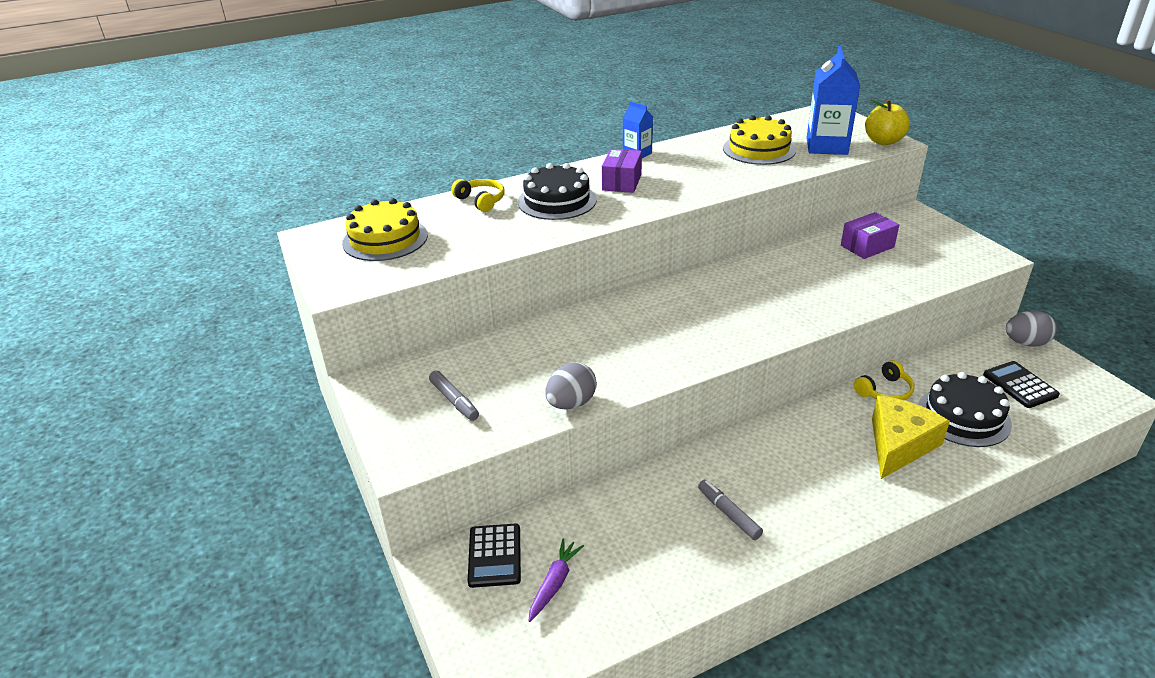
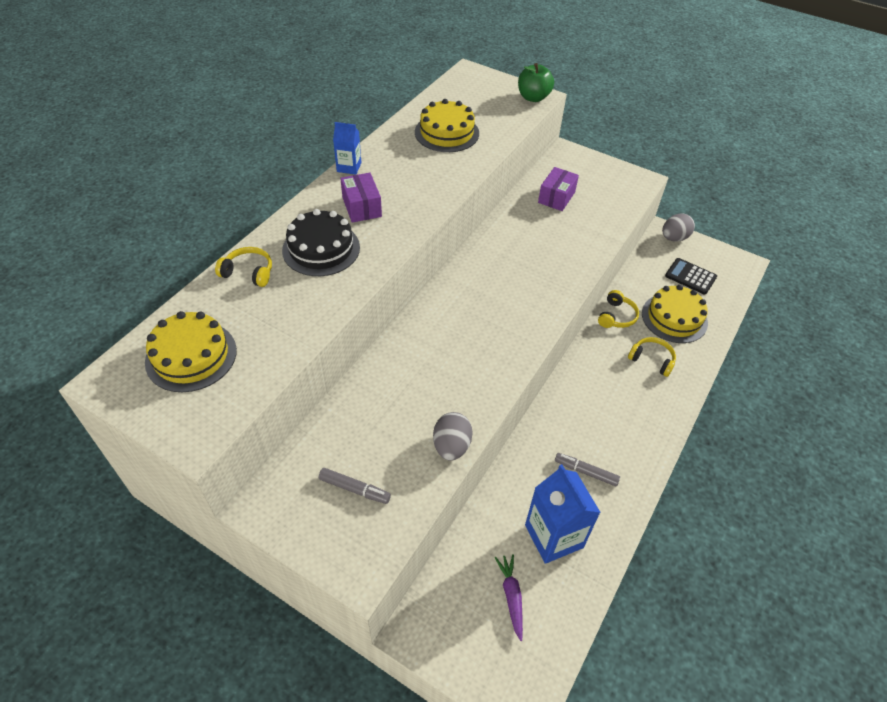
camera: 35 degrees left, 15 degrees up
(494, 556) = (451, 598): black calculator -> none
(826, 146) = (496, 115): blue carton -> blue carton (554, 536)
(883, 141) = (533, 97): yellow apple -> green apple
(899, 445) = (652, 360): yellow cheese -> yellow headphones
(963, 416) = (674, 318): black cake -> yellow cake

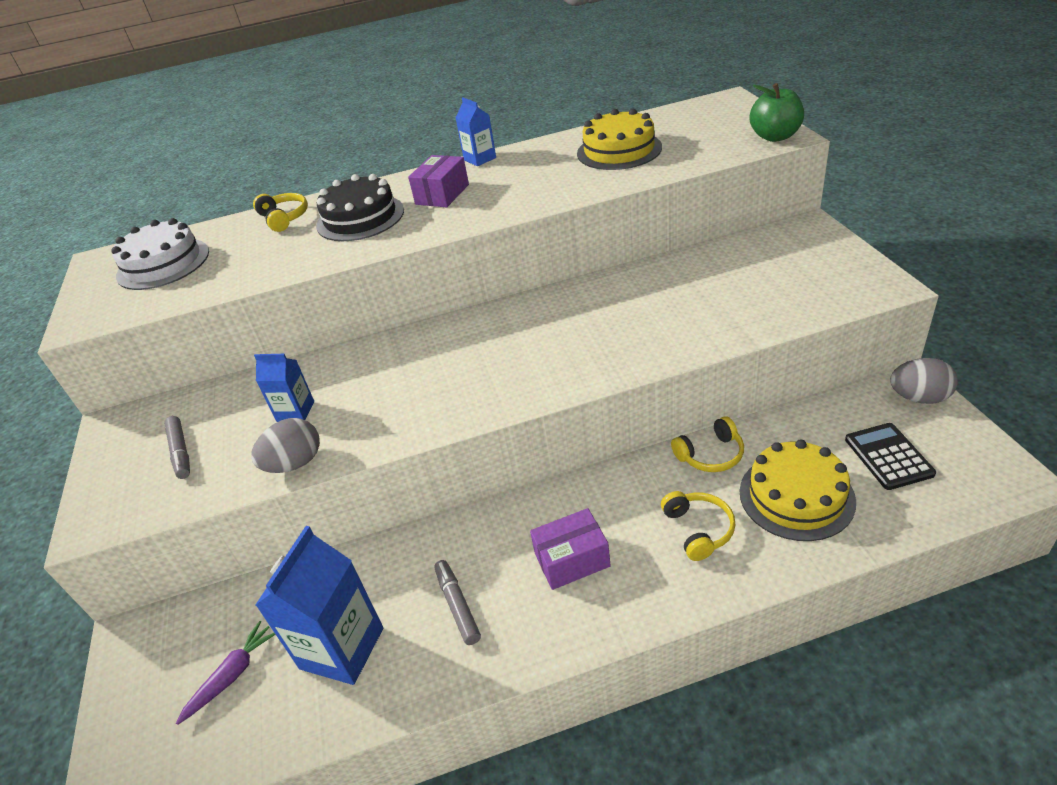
camera: 50 degrees right, 10 degrees down
(191, 356) = (163, 263): yellow cake -> white cake
(402, 415) = (295, 411): none -> blue carton
(556, 197) = (730, 270): purple box -> purple box (572, 560)

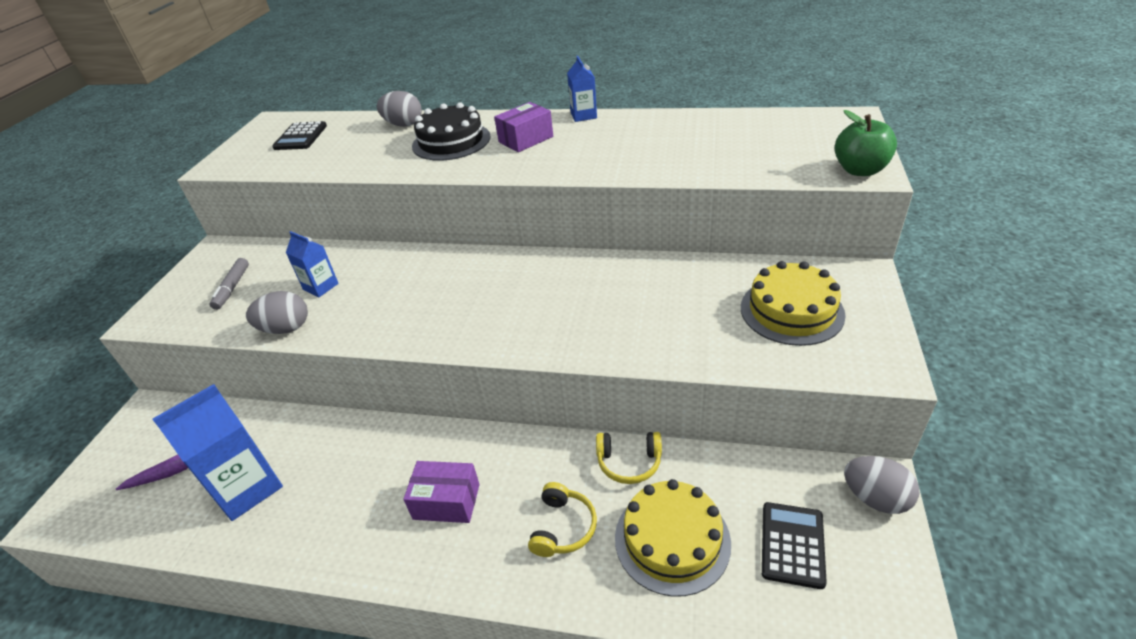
camera: 25 degrees right, 0 degrees up
(163, 263) = (300, 137): white cake -> black calculator
(284, 218) = (404, 125): yellow headphones -> grey egg
(458, 605) = (341, 496): grey marker -> none
(619, 150) = (702, 141): yellow cake -> yellow cake (791, 311)

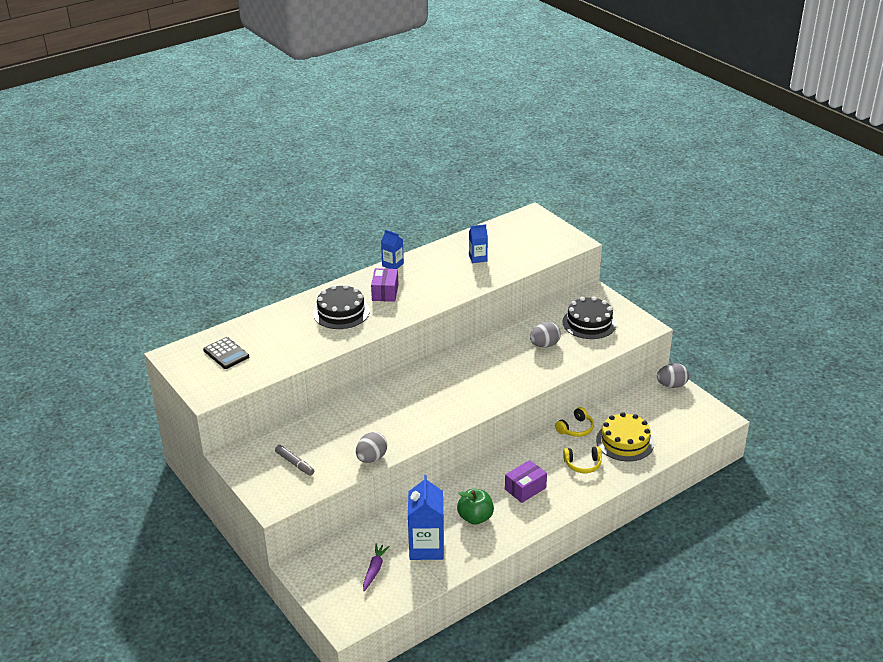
camera: 50 degrees left, 5 degrees down
(321, 286) = (350, 433): blue carton -> blue carton (478, 258)
(404, 125) = (286, 316): grey egg -> grey egg (544, 345)
(563, 527) = (583, 464): yellow headphones -> yellow headphones turned 120 degrees clockwise
(791, 311) = (589, 323): yellow cake -> black cake
(792, 544) = (663, 416): black calculator -> none
(860, 170) = (571, 242): green apple -> green apple (475, 517)

